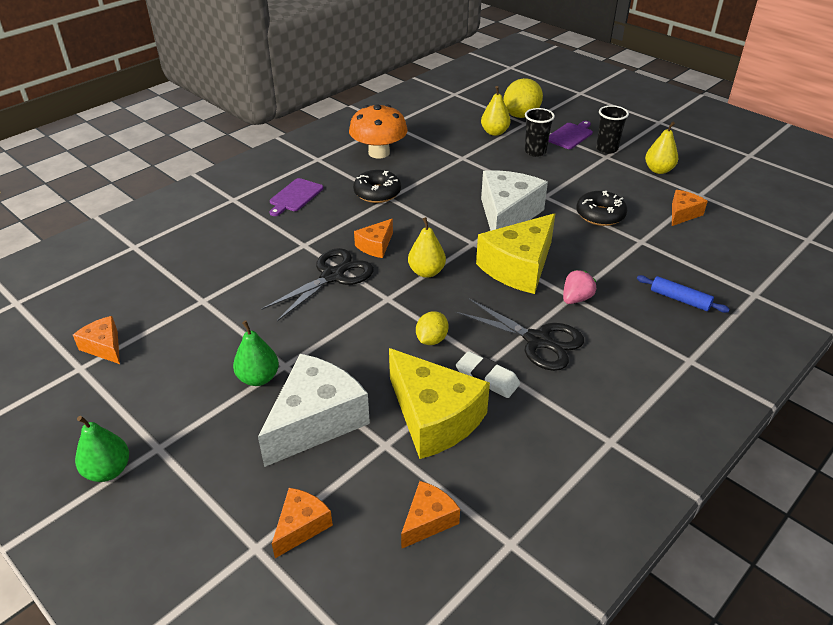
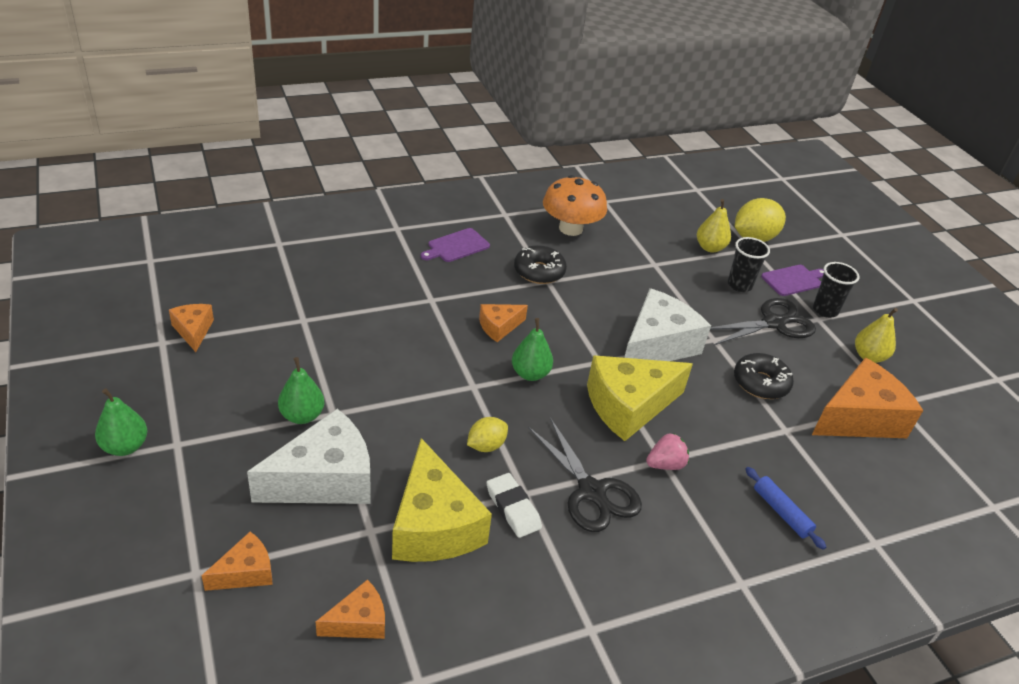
camera: 20 degrees right, 0 degrees up
(332, 276) = (436, 342): black scissors -> black scissors (773, 323)
(426, 272) = (530, 374): yellow pear -> green pear
(683, 214) = (859, 418): orange cheese -> orange cheese, size x1.96

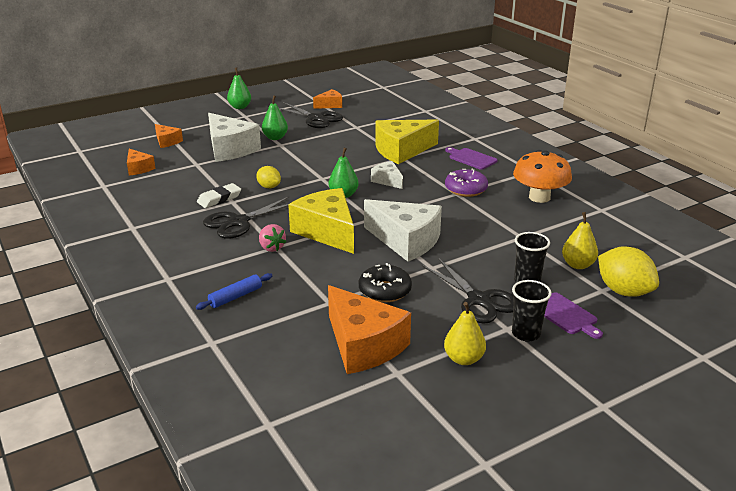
camera: 85 degrees right, 10 degrees down
(244, 356) = (316, 118): none -> black scissors
(433, 525) = (203, 178): yellow cheese -> yellow cheese (402, 151)
(499, 327) = (387, 181): orange cheese -> white cheese
(539, 271) = (466, 189): black donut -> purple donut

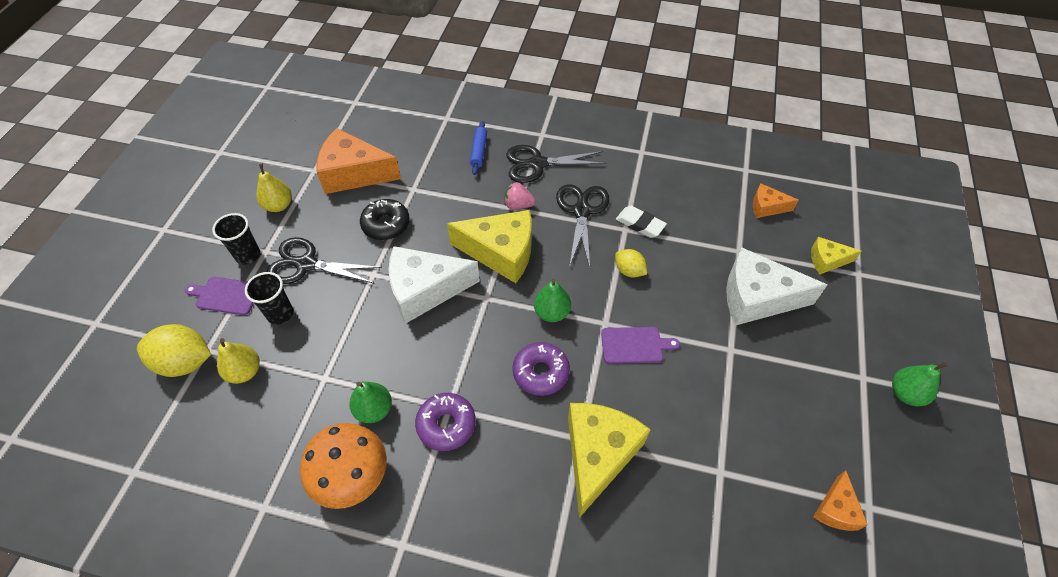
camera: 135 degrees right, 25 degrees up
(167, 141) = (827, 260): orange cheese -> yellow cheese
(219, 199) = (640, 224): white eraser -> white eraser turned 60 degrees counterclockwise
(269, 187) = (629, 271): yellow lemon -> yellow lemon turned 45 degrees clockwise
(275, 138) = (757, 358): green pear -> green pear (374, 410)
(316, 118) = (791, 448): black scissors -> black scissors (537, 164)
(387, 181) = (541, 372): white cheese -> purple donut
(471, 158) = (502, 511): purple cutting board -> purple cutting board (634, 345)

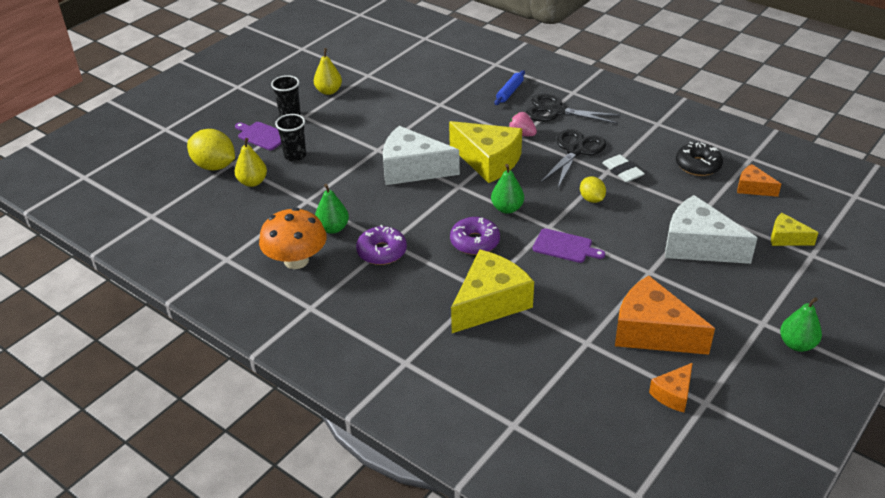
camera: 25 degrees right, 15 degrees down
(306, 264) = (330, 131): black scissors -> none
(354, 173) = (398, 84): orange cheese -> orange cheese (652, 332)
(386, 224) = (405, 122): black donut -> black donut (698, 165)

